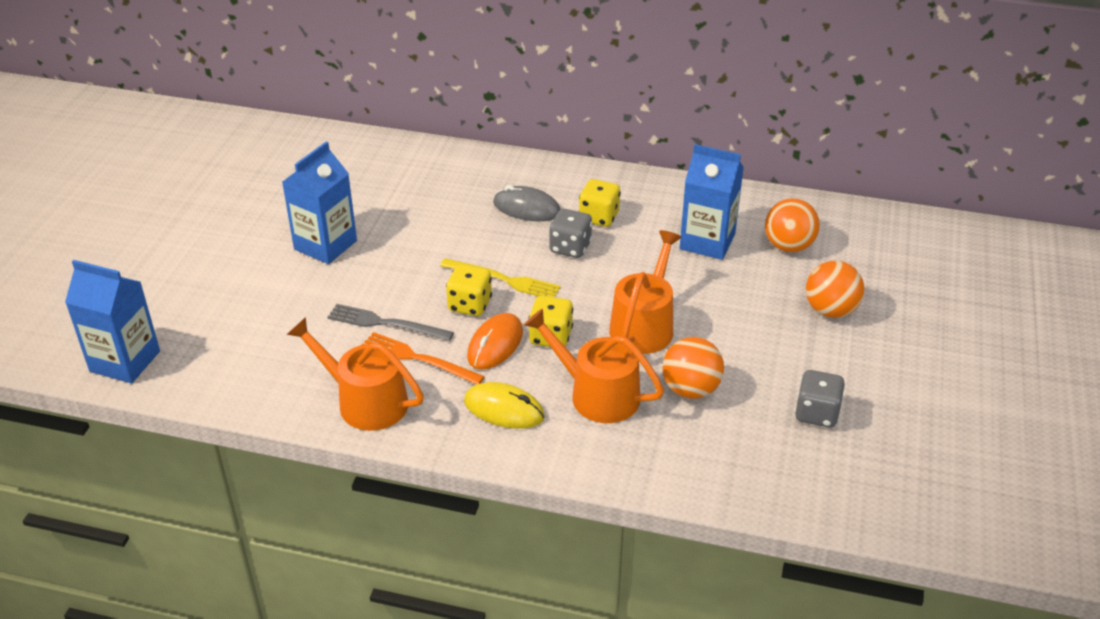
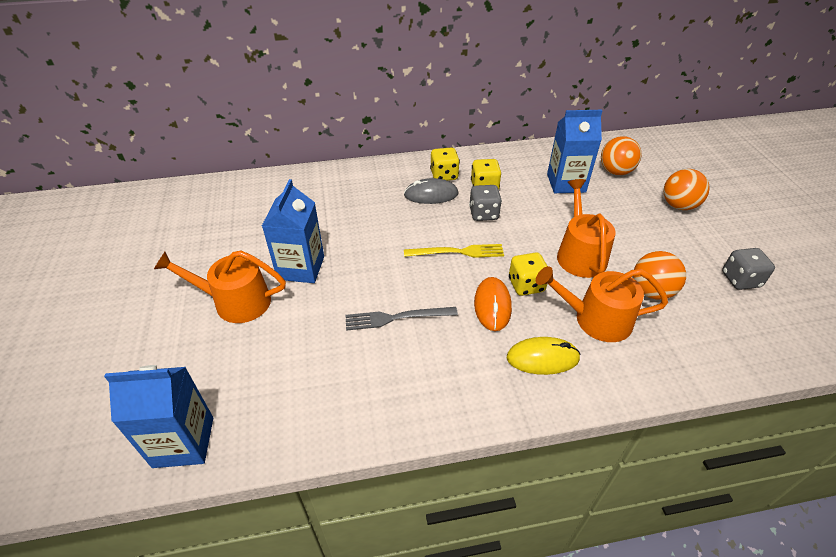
camera: 25 degrees left, 5 degrees up
(365, 401) = (431, 395): orange watering can -> orange watering can (235, 302)
(418, 359) = (444, 339): orange fork -> none
(470, 305) = (449, 280): yellow dice -> yellow dice (444, 175)

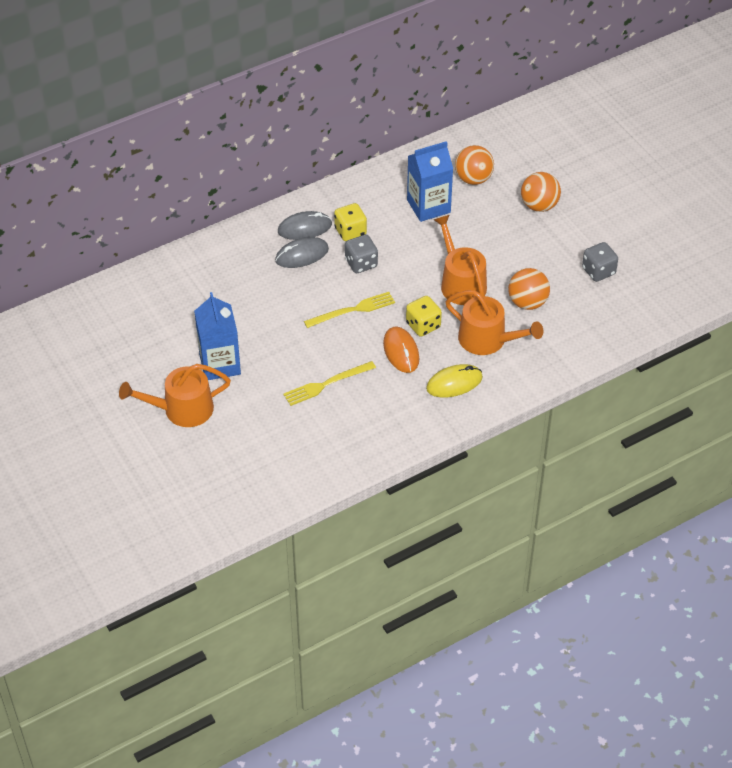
camera: 20 degrees left, 5 degrees up
(183, 442) = (216, 516): blue carton -> none
(396, 318) = (326, 384): grey fork -> yellow fork
(444, 175) = (304, 228): yellow dice -> grey mouse
(596, 319) = (487, 340): orange watering can -> orange watering can turned 135 degrees counterclockwise

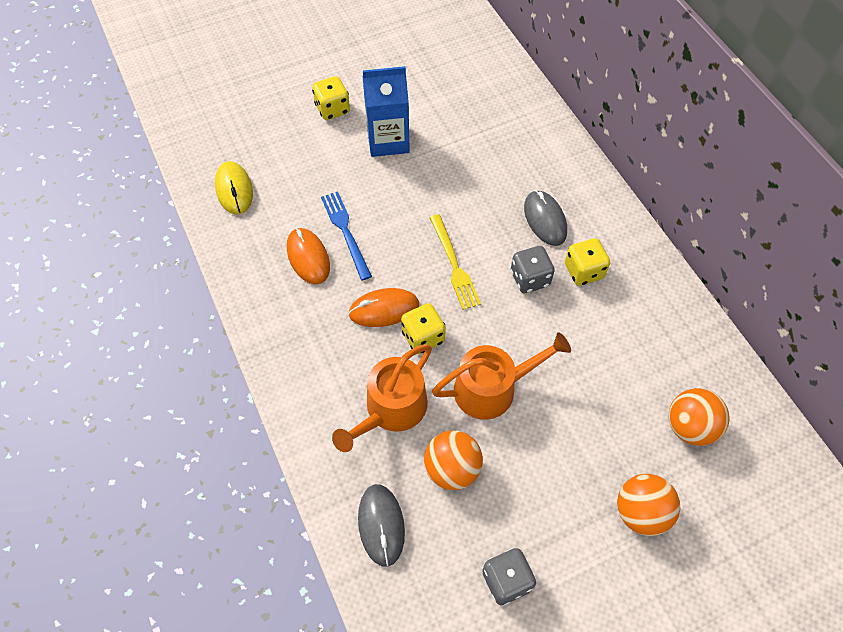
camera: 95 degrees right, 10 degrees up
(182, 409) = (332, 109): orange watering can -> yellow dice
(304, 228) = (589, 225): grey mouse -> grey mouse (381, 525)
(326, 384) = (345, 232): yellow fork -> blue fork
(356, 407) = (308, 257): none -> orange mouse
(428, 206) = (632, 364): blue carton -> none
(454, 383) = (326, 362): yellow mouse -> yellow mouse (234, 189)

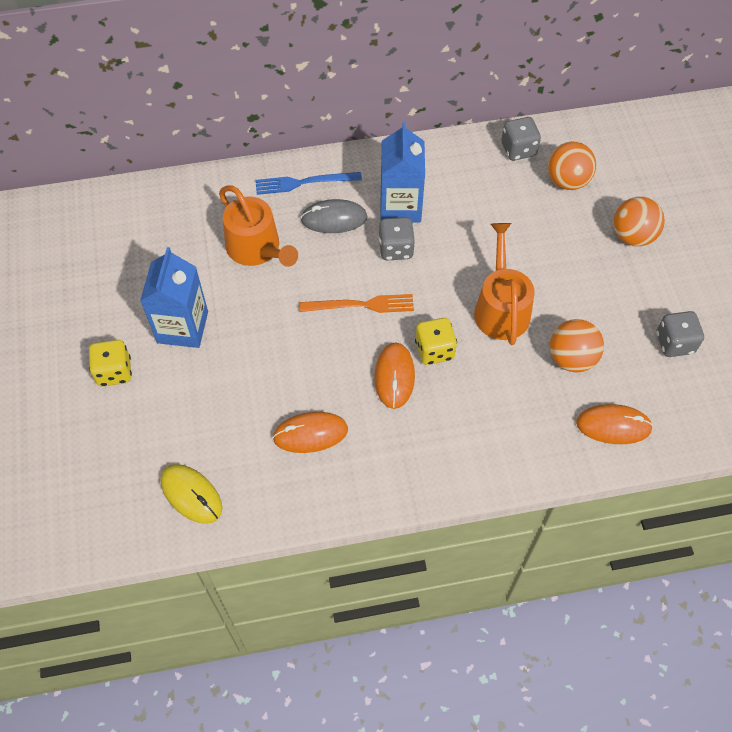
camera: 75 degrees left, 0 degrees up
(234, 189) = (191, 494): yellow mouse -> yellow mouse turned 45 degrees clockwise
(345, 232) = (290, 392): blue fork -> blue fork (304, 183)
(381, 525) = (613, 426): grey mouse -> orange mouse
(391, 409) = (504, 393): orange watering can -> orange watering can (257, 248)
(454, 264) = (361, 305): yellow fork -> orange fork
(583, 271) = (400, 206): yellow dice -> blue carton
(711, 367) = (518, 149): none -> grey dice

